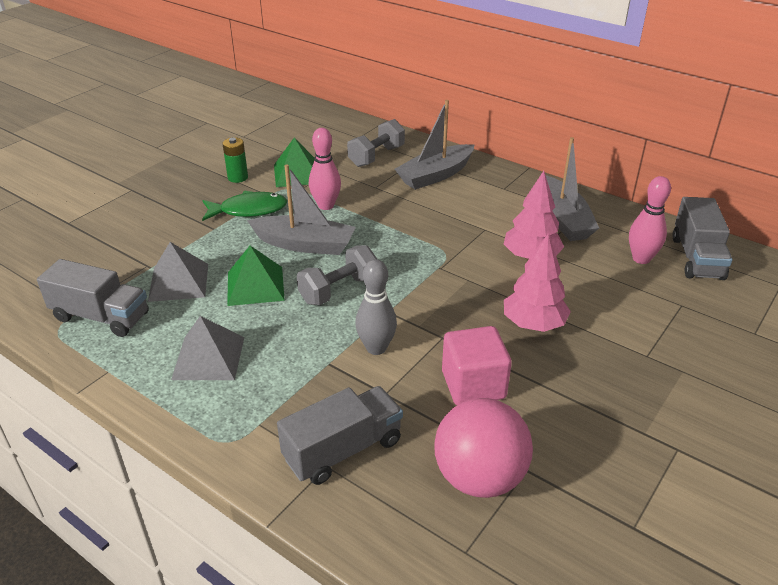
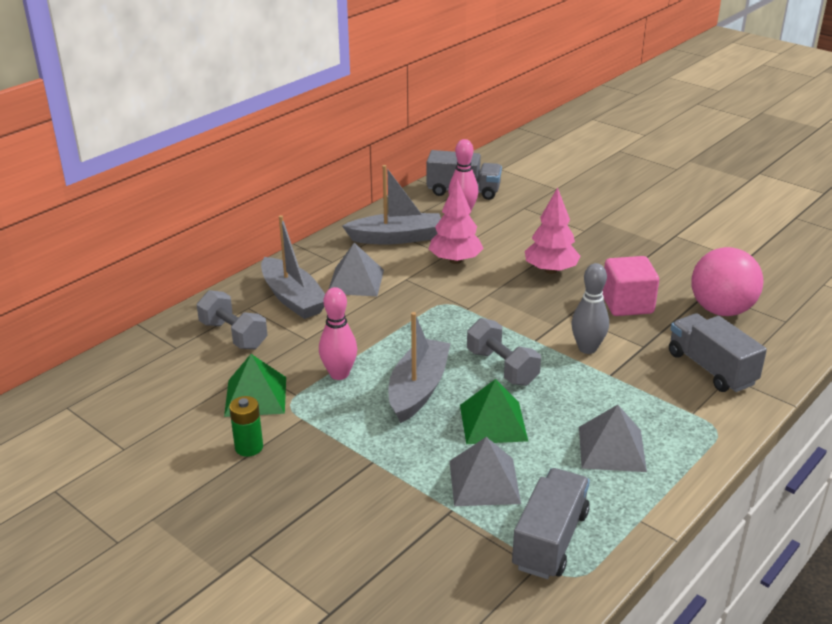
camera: 85 degrees left, 5 degrees down
(249, 210) = (336, 434): green fish -> none
(472, 202) = (355, 281): none -> grey pyramid

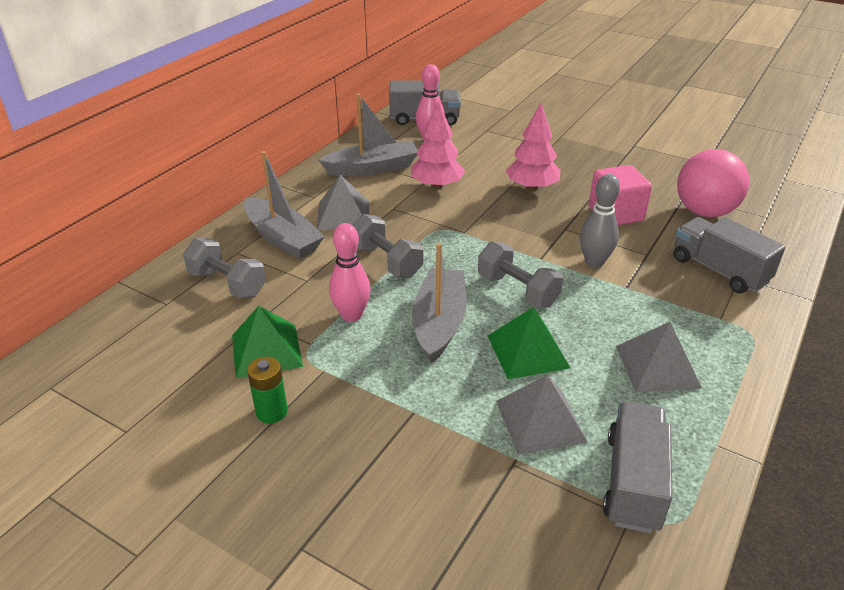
camera: 10 degrees left, 5 degrees up
(385, 329) = (386, 261): none -> grey dumbbell

